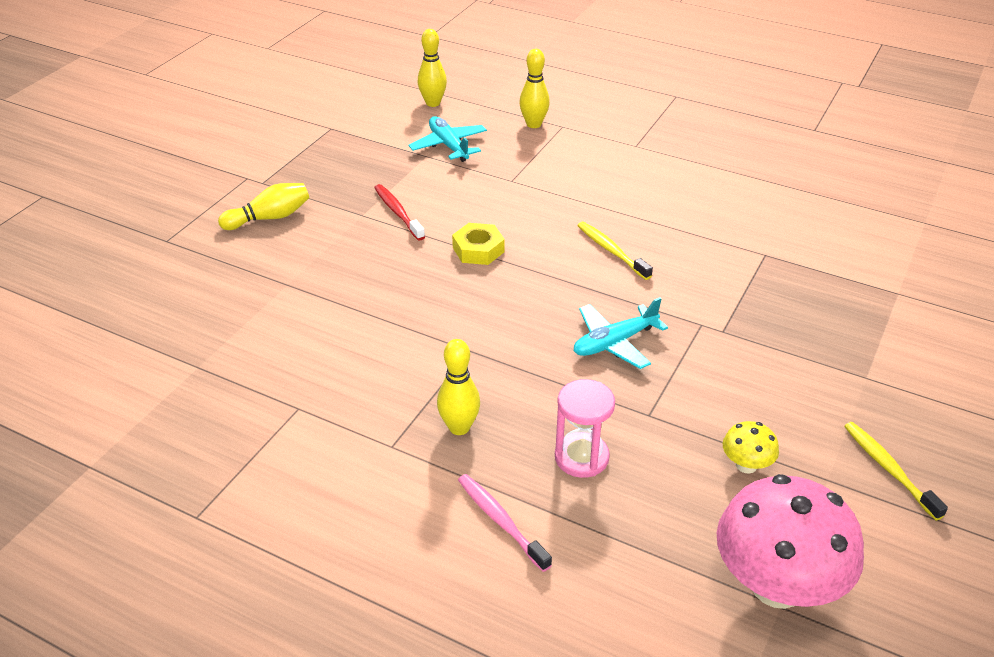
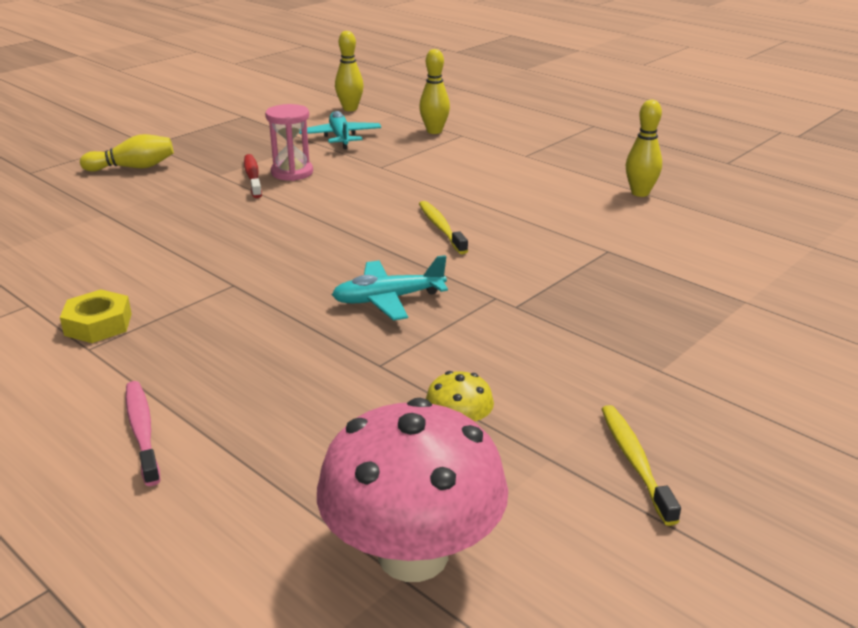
camera: 15 degrees right, 10 degrees down
(459, 427) = (169, 344): yellow bowling pin -> yellow bowling pin (640, 193)
(478, 250) = (306, 211): yellow nut -> yellow nut (98, 324)
(581, 457) = (276, 390): pink hourglass -> pink hourglass (292, 172)

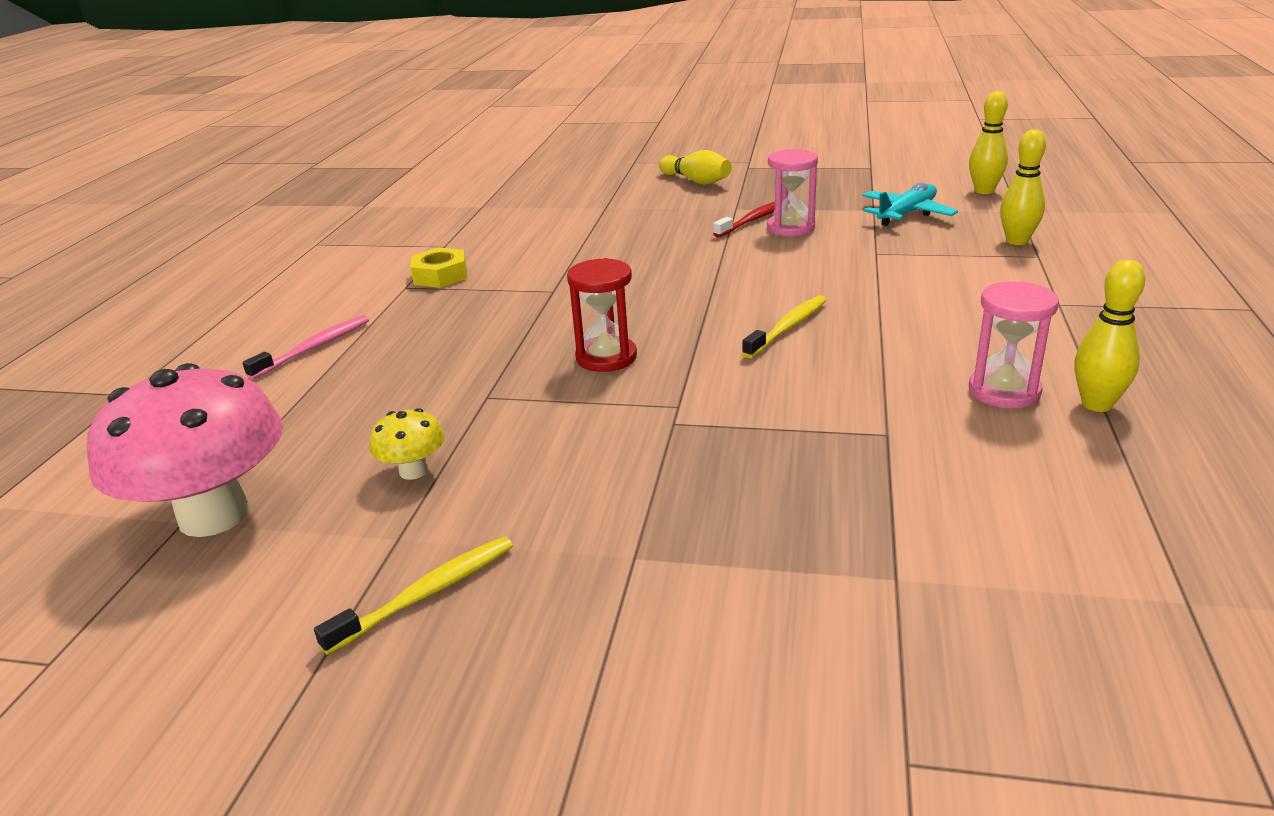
camera: 60 degrees right, 0 degrees up
(388, 299) = (606, 357): turquoise plane -> red hourglass
(600, 206) = (1004, 391): none -> pink hourglass

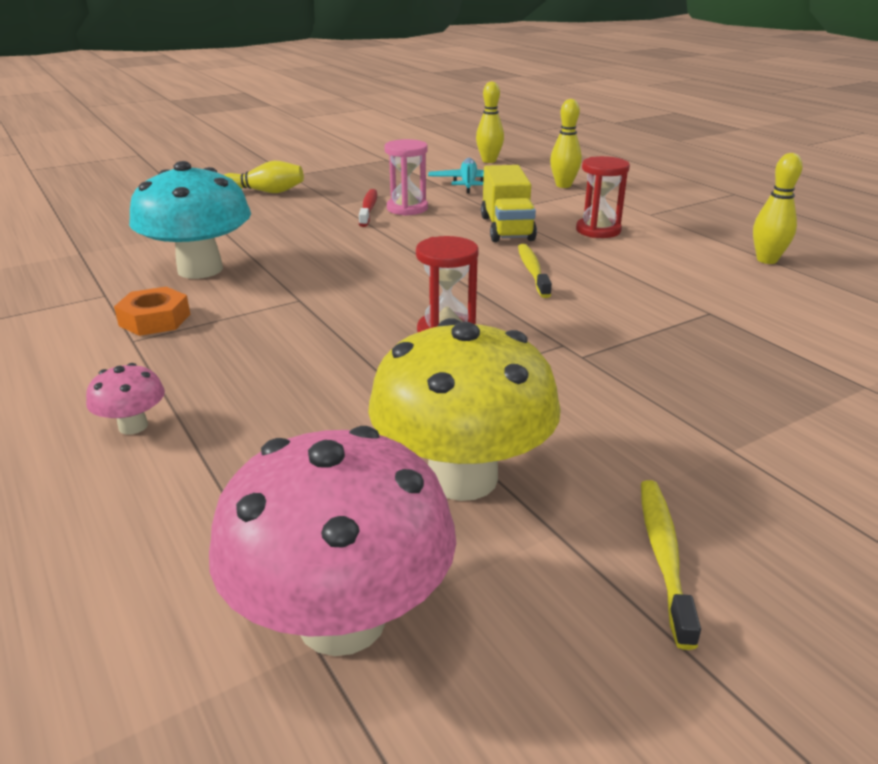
camera: 45 degrees left, 0 degrees up
(314, 348) = (133, 426): pink toothbrush -> pink mushroom
(413, 471) = (462, 477): yellow mushroom -> yellow mushroom, size x2.26
(440, 275) = (155, 320): yellow nut -> orange nut
(531, 243) = (200, 269): none -> turquoise mushroom
(850, 275) = (506, 228): none -> yellow truck
(948, 305) = (598, 230): none -> red hourglass
(1004, 391) = (716, 268): pink hourglass -> none

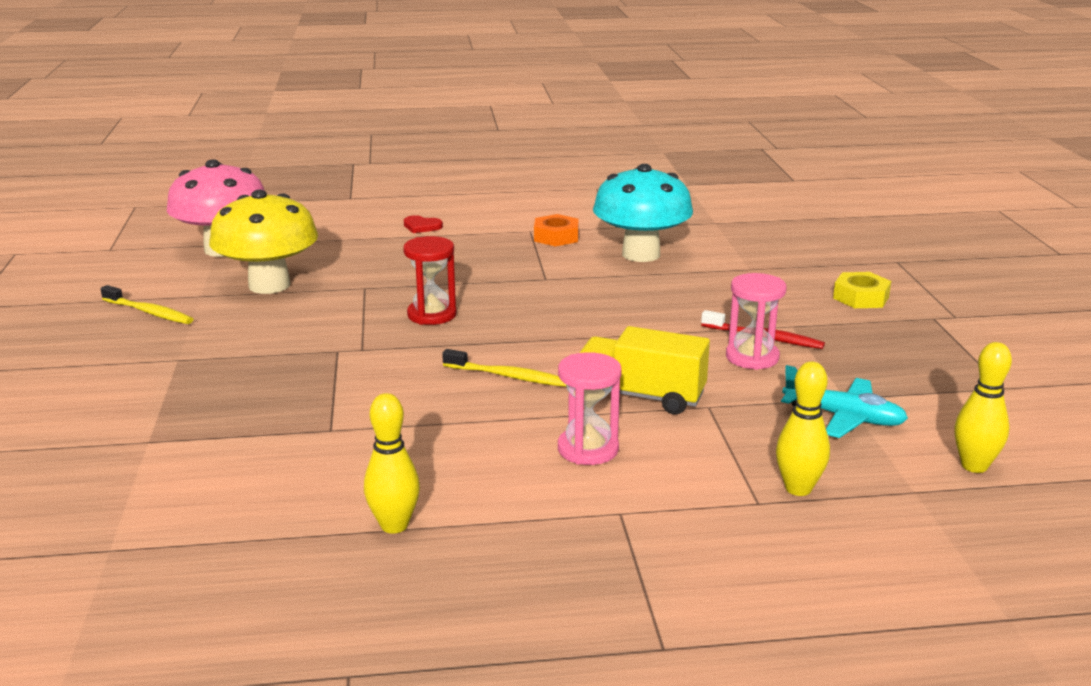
camera: 115 degrees right, 5 degrees down
(133, 426) = (421, 226): pink mushroom -> red heart
(265, 192) = (861, 297): yellow bowling pin -> yellow nut
(598, 230) = (588, 449): red hourglass -> pink hourglass

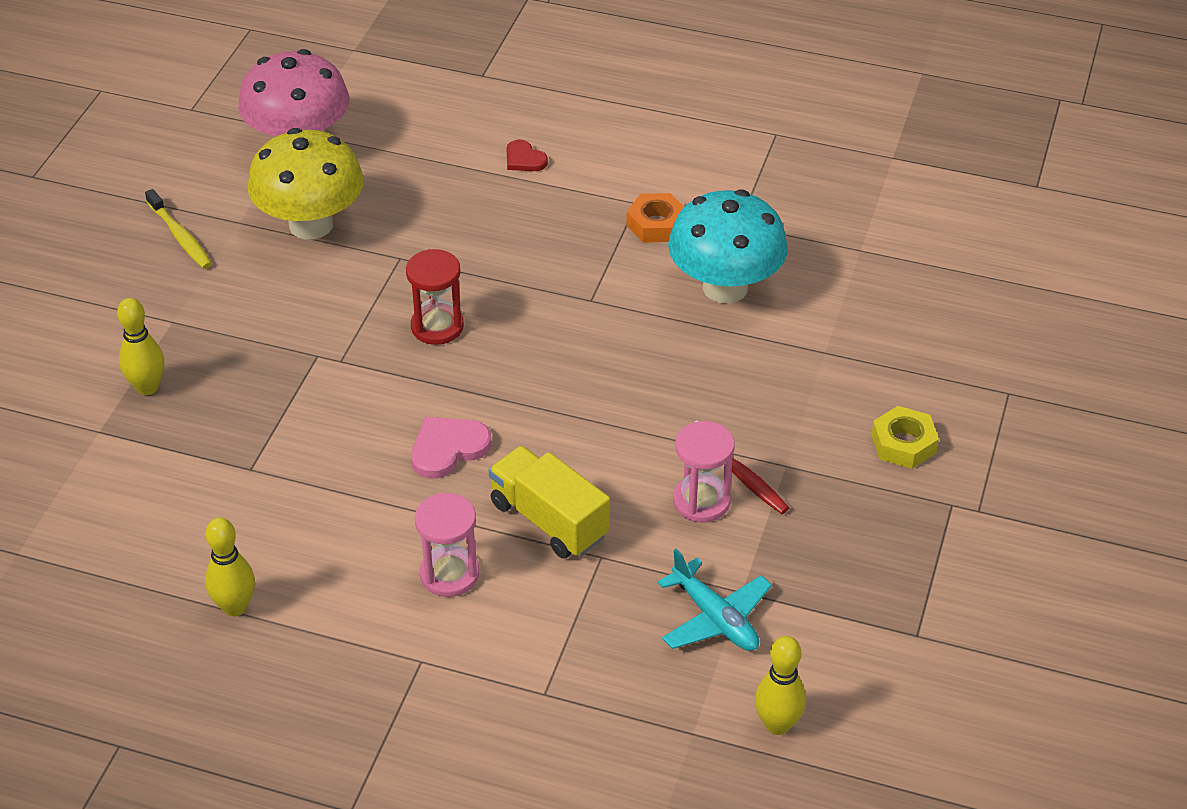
camera: 25 degrees right, 20 degrees up
(508, 376) = (448, 448): yellow toothbrush -> pink heart
(798, 488) = (592, 691): yellow bowling pin -> yellow bowling pin (147, 387)

